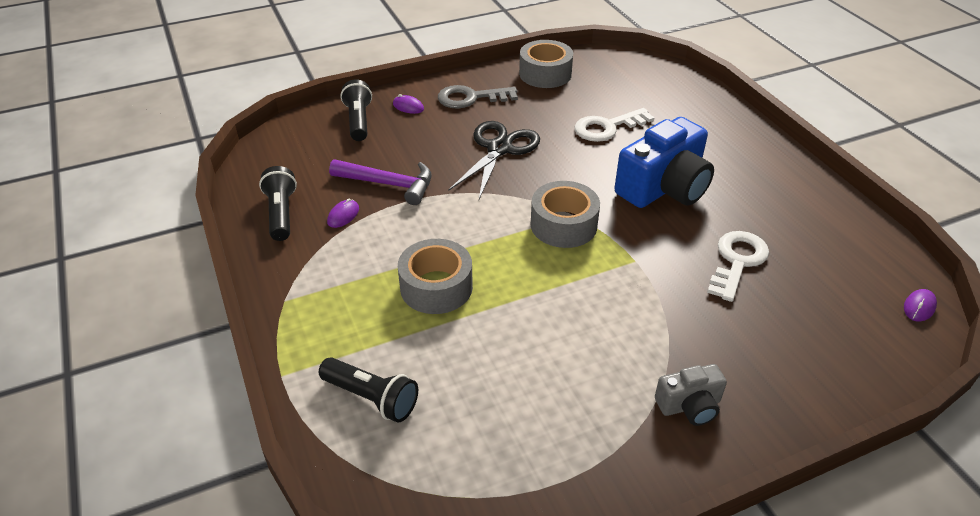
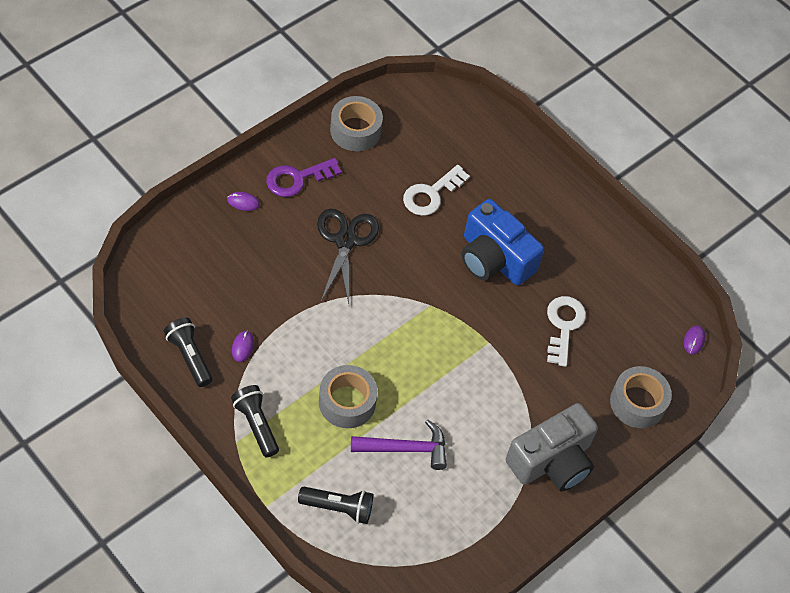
camera: 25 degrees left, 15 degrees up
(358, 121) = (205, 231): black flashlight -> black flashlight (256, 425)
(389, 184) = (266, 303): purple hammer -> purple hammer (405, 449)
(471, 98) = (297, 179): grey key -> purple key
(563, 225) = (425, 317): grey tape -> grey tape (637, 403)
(664, 187) = (494, 258): blue camera -> blue camera turned 105 degrees clockwise
(689, 405) = (552, 461): grey camera -> grey camera, size x1.96

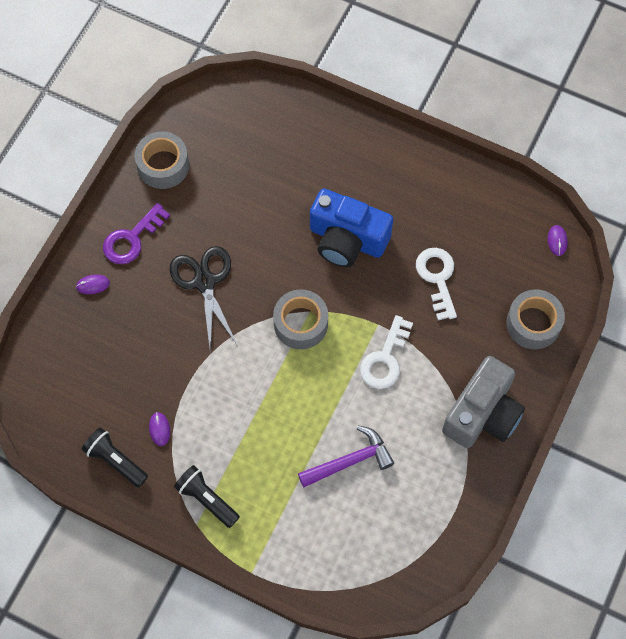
camera: 15 degrees left, 10 degrees up
(338, 508) = (316, 544): black flashlight -> none
(347, 402) = (278, 440): grey tape -> grey tape (300, 324)
(431, 194) = (262, 200): white key -> white key (385, 359)

